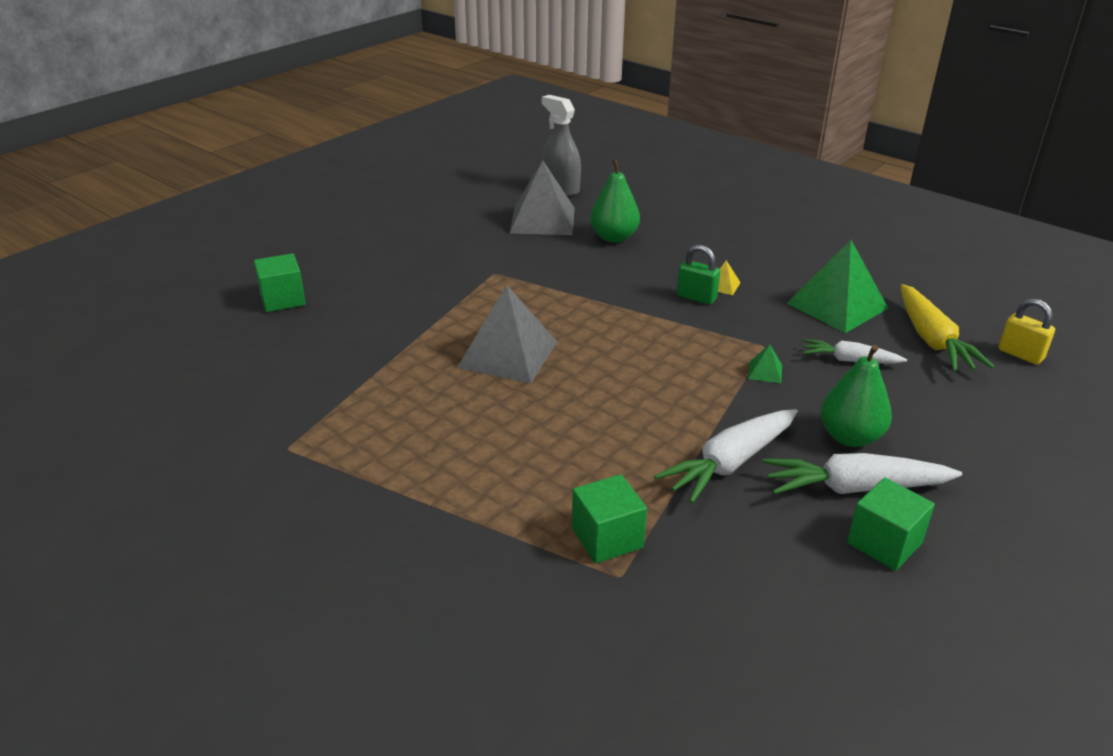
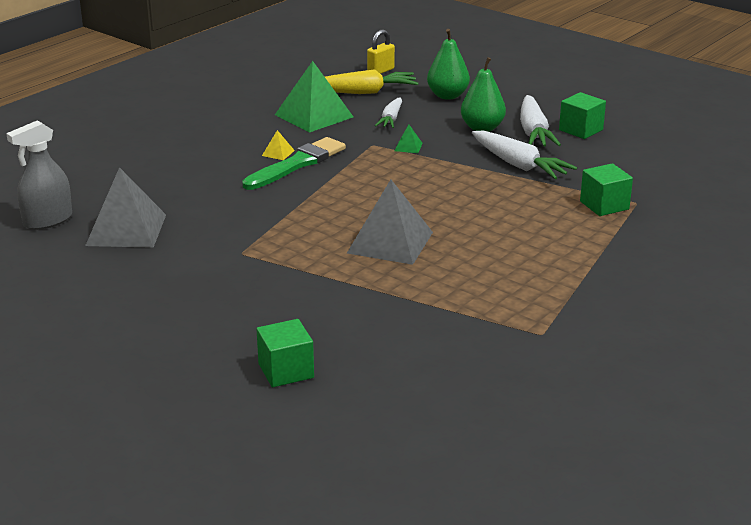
camera: 90 degrees left, 5 degrees down
(614, 237) = (176, 195): green pear -> green pear (447, 96)
(696, 297) = (297, 164): green padlock -> green brush

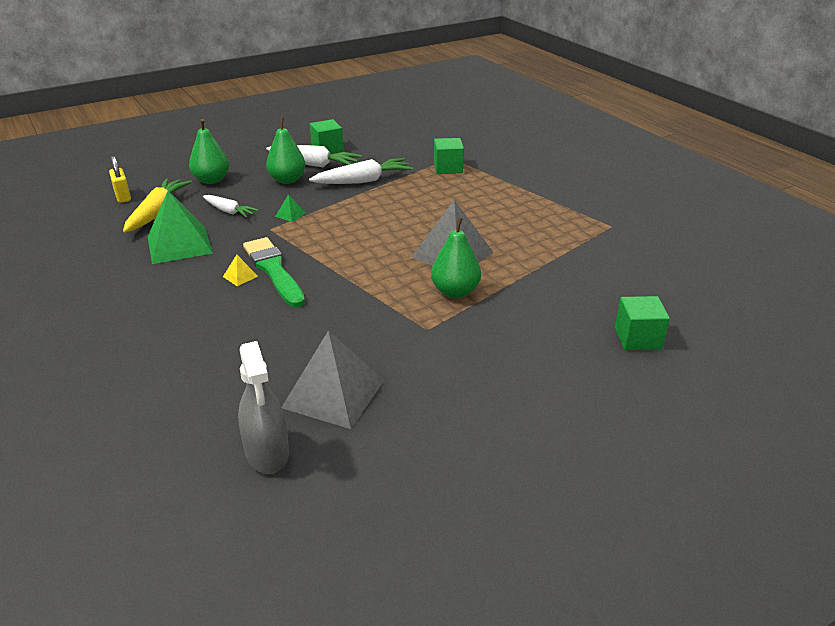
camera: 70 degrees left, 5 degrees up
(315, 256) = (455, 292): none -> green pear

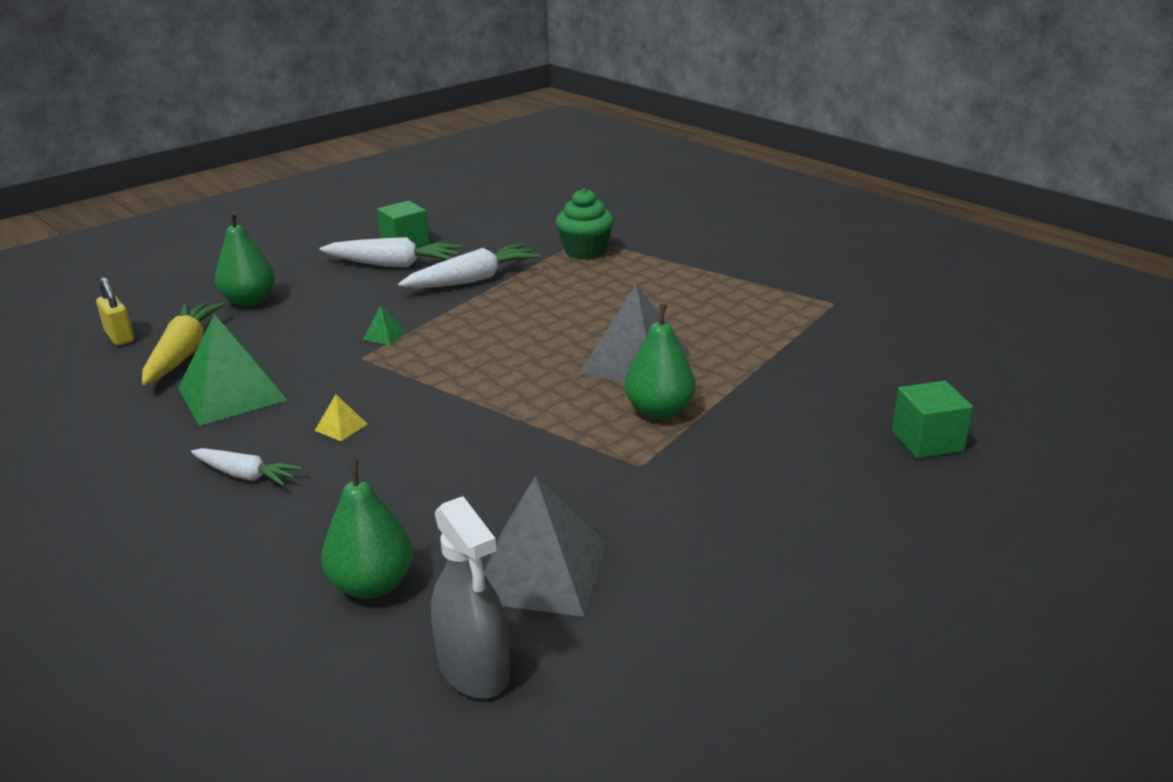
camera: 10 degrees left, 5 degrees down
(229, 211) = (291, 340): white carrot -> white carrot (246, 475)
(273, 270) = (388, 413): green brush -> none
(287, 180) = (362, 289): green pear -> green pear (372, 585)
(448, 168) = (585, 251): green cube -> green cupcake

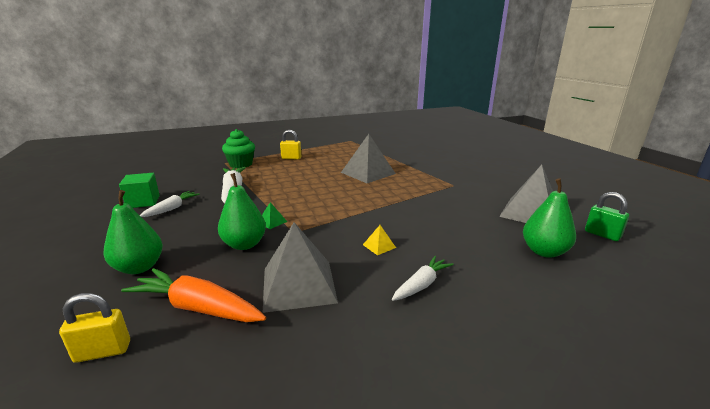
camera: 70 degrees left, 5 degrees down
(183, 353) = (197, 307): yellow carrot -> orange carrot
(232, 394) = (298, 284): green pyramid -> grey pyramid
(394, 265) = (172, 208): white carrot -> white carrot, size x0.62
(474, 668) = (602, 234): grey spray bottle -> green padlock
(654, 278) = (291, 158): none -> yellow padlock
(659, 411) = (413, 175): green pear -> green pear (244, 244)
(927, 441) = (455, 148): green cube -> none

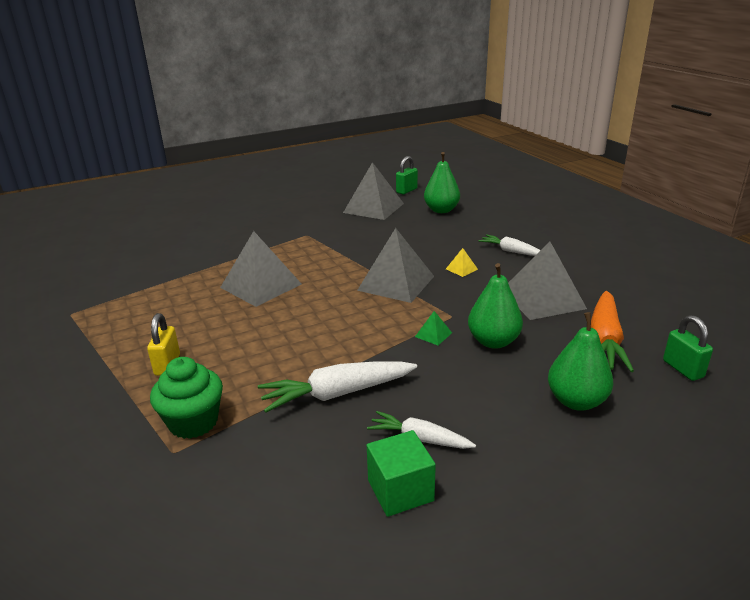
camera: 95 degrees left, 5 degrees up
(103, 351) = (683, 369): yellow padlock -> green padlock
(358, 214) = (396, 283): none -> grey pyramid

